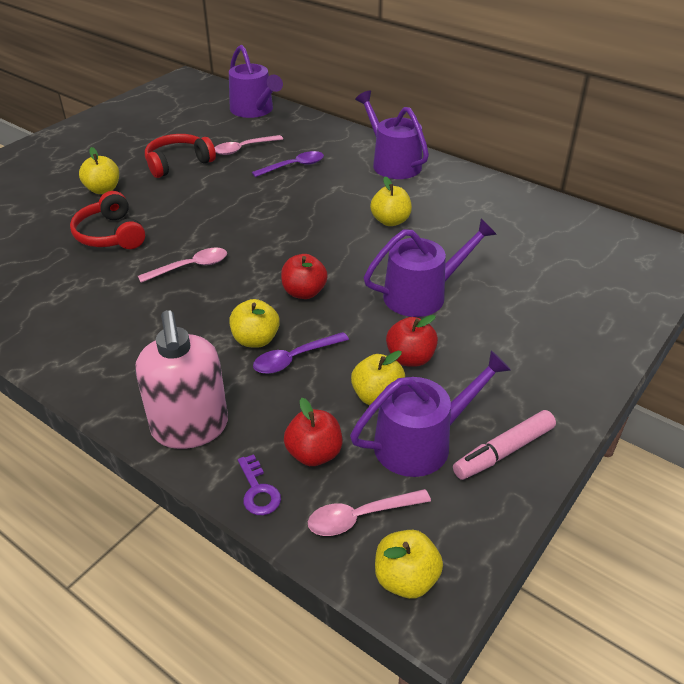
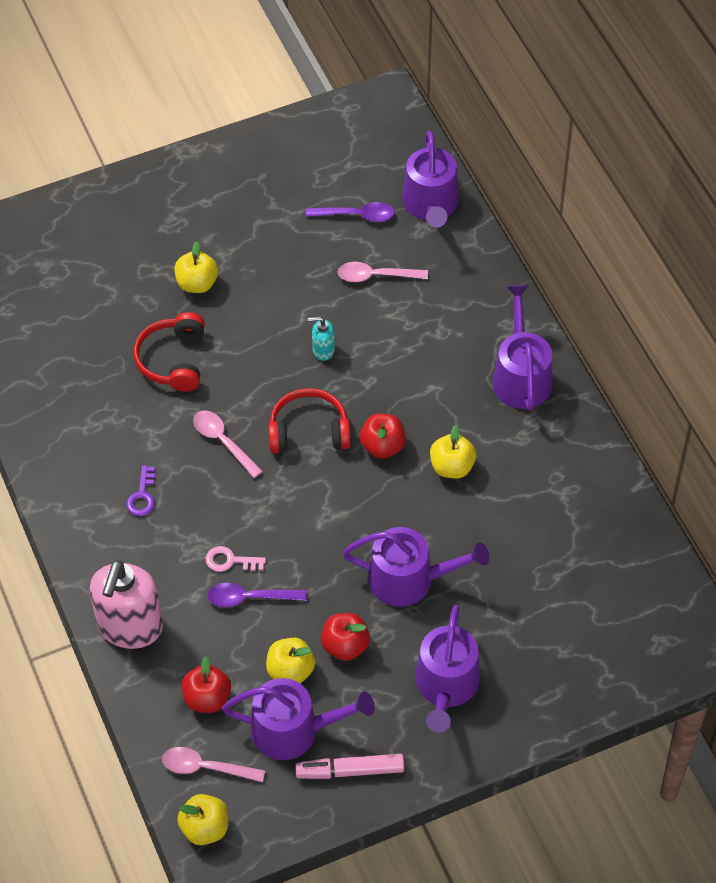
camera: 30 degrees right, 15 degrees up
(178, 163) = (293, 271): red headphones -> red headphones (309, 431)
(190, 267) = (223, 442): pink spoon -> pink spoon turned 135 degrees counterclockwise
(234, 193) = (323, 350): none -> turquoise soap dispenser
(255, 340) = (230, 561): yellow apple -> pink key
(258, 491) = (148, 709): purple key -> purple key (142, 496)
(293, 166) = (411, 332): purple spoon -> purple spoon (356, 215)
(304, 292) = (305, 525): red apple -> red apple (382, 446)
(521, 351) = (446, 686): none -> purple watering can

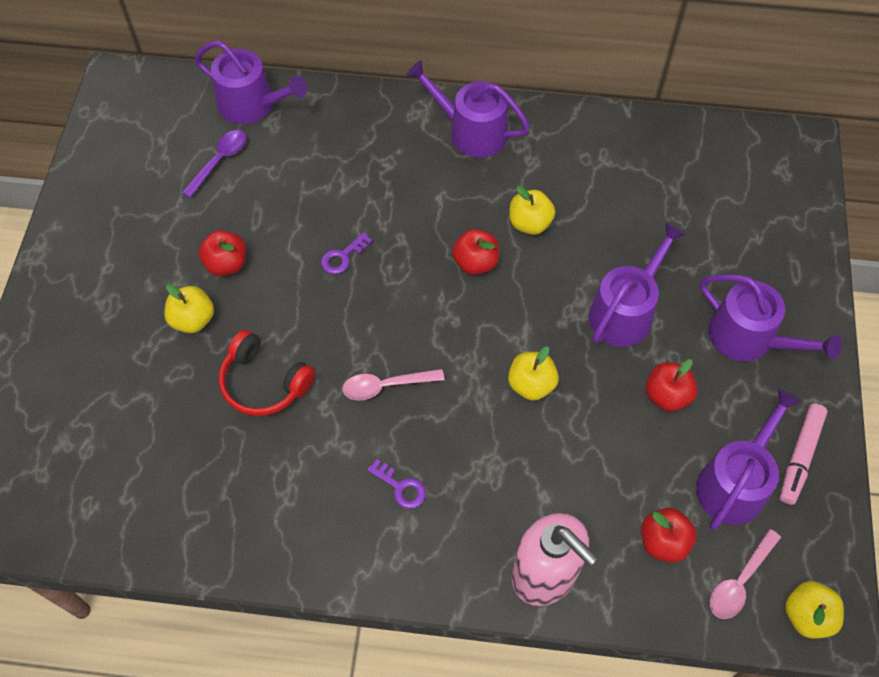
camera: 60 degrees left, 5 degrees up
(230, 561) = (522, 445): pink key -> none
(250, 598) = (572, 449): purple spoon -> none
(262, 276) = (226, 264): none -> red apple
(290, 671) = (670, 454): yellow apple -> yellow apple (531, 384)
(309, 431) = (421, 311): red headphones -> none
(323, 350) = (343, 257): turquoise soap dispenser -> purple key
(376, 276) = (294, 179): pink spoon -> none

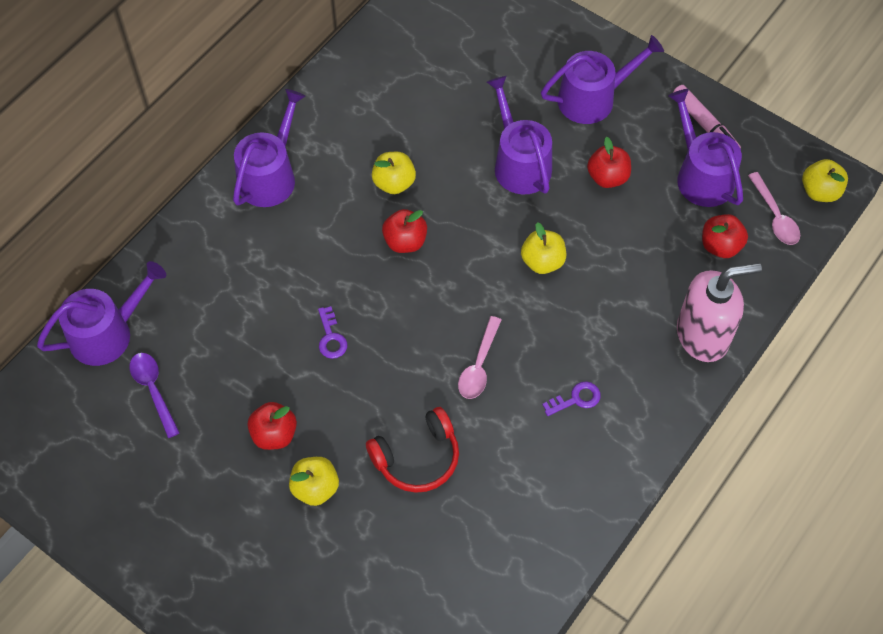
camera: 60 degrees left, 0 degrees up
(471, 131) = (270, 176): purple watering can -> purple watering can turned 150 degrees clockwise

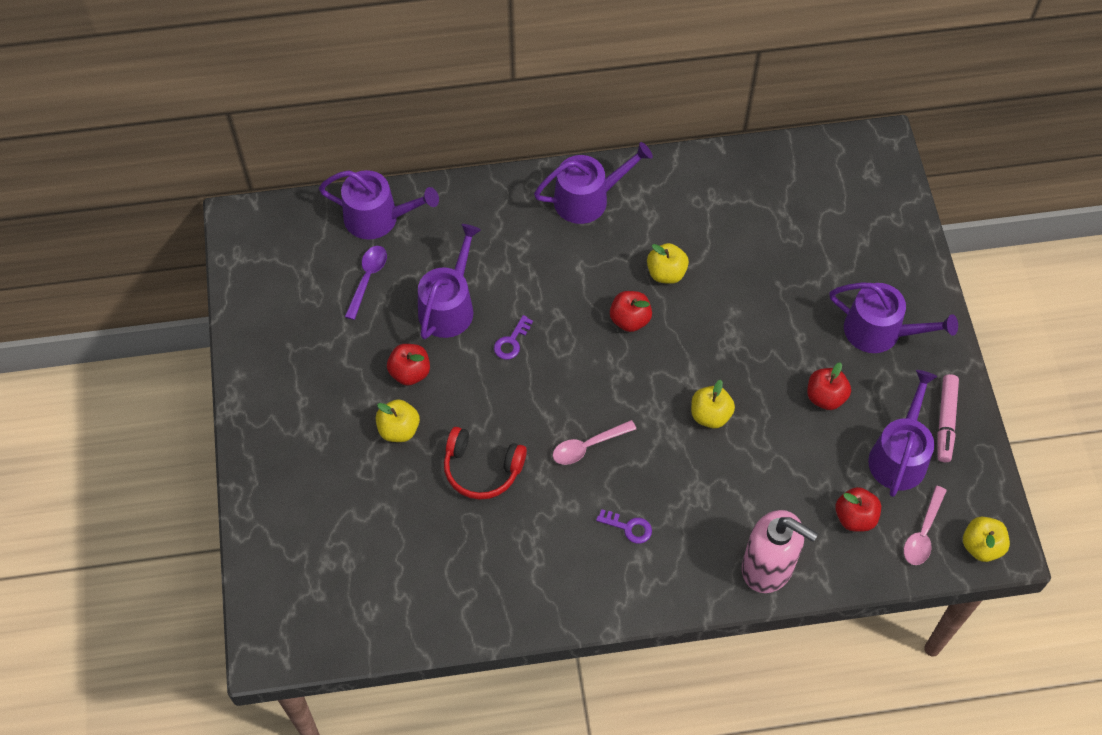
camera: 45 degrees right, 0 degrees up
(519, 163) = (771, 333): purple watering can -> purple watering can (449, 306)

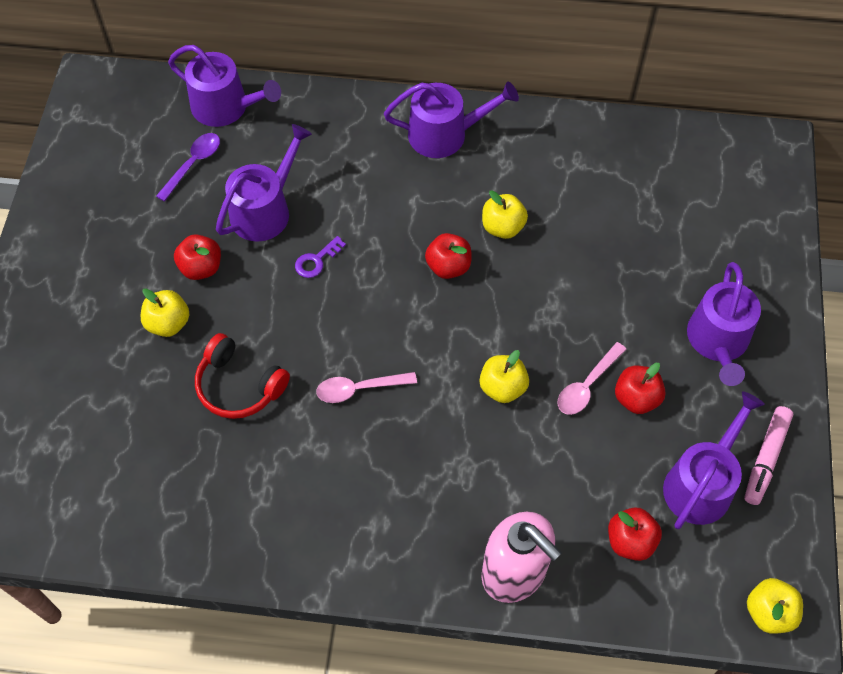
camera: 15 degrees right, 0 degrees up
(628, 527) = (374, 488): purple key -> none
(879, 331) = (718, 341): purple watering can -> purple watering can turned 60 degrees clockwise
(923, 533) = (704, 579): pink spoon -> pink spoon (587, 385)

